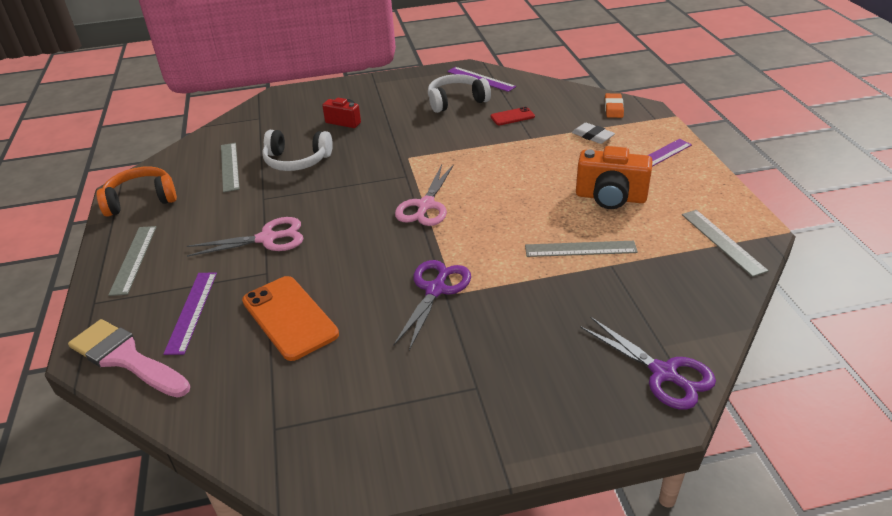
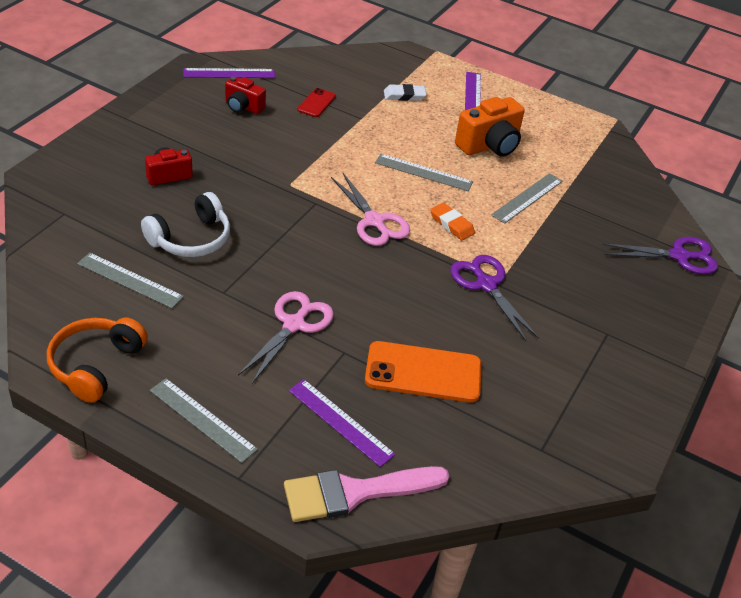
camera: 55 degrees left, 5 degrees up
(456, 101) = (243, 107): white headphones -> red camera
(613, 108) = (383, 61): orange eraser -> orange eraser (451, 224)
(722, 242) = (594, 146): grey ruler -> grey ruler (423, 172)

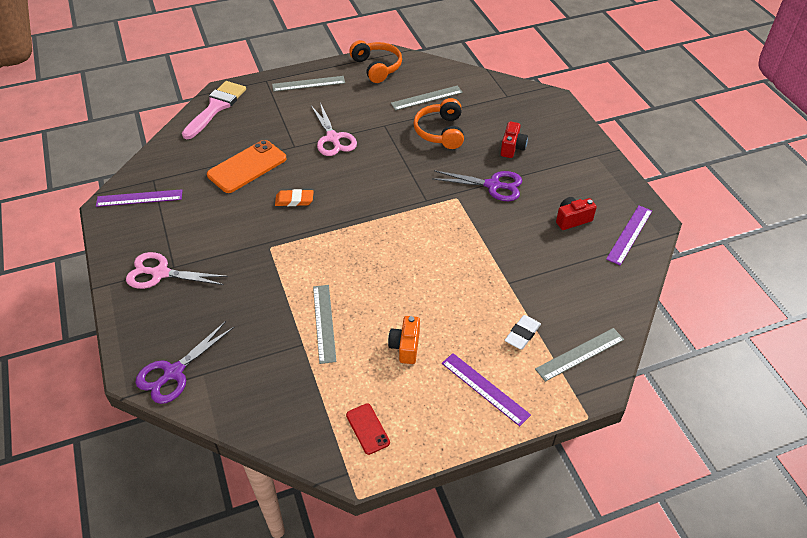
camera: 135 degrees right, 5 degrees up
(191, 239) = (440, 132): white headphones -> orange headphones
(316, 103) = (549, 266): red phone -> red phone (367, 429)
(340, 422) = (255, 122): purple ruler -> purple ruler (139, 198)
(375, 222) = (381, 218): pink scissors -> pink scissors (160, 273)
(423, 172) = (408, 278): grey ruler -> grey ruler (580, 354)
(451, 224) = (341, 256): orange eraser -> orange eraser (294, 200)
(486, 284) = (273, 236): purple scissors -> purple scissors (493, 185)
(489, 145) = (405, 346): orange camera -> orange camera, size x0.61

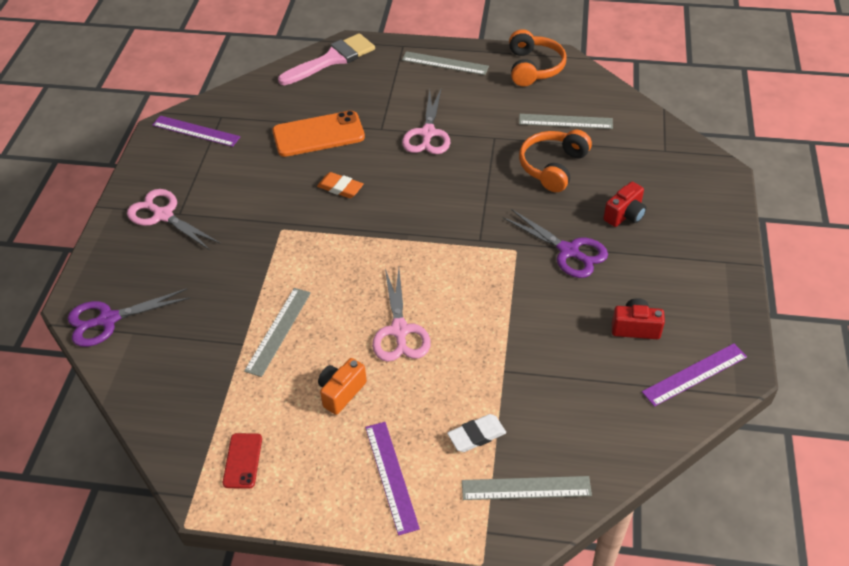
camera: 30 degrees right, 0 degrees up
(416, 286) = (399, 331): none -> pink scissors

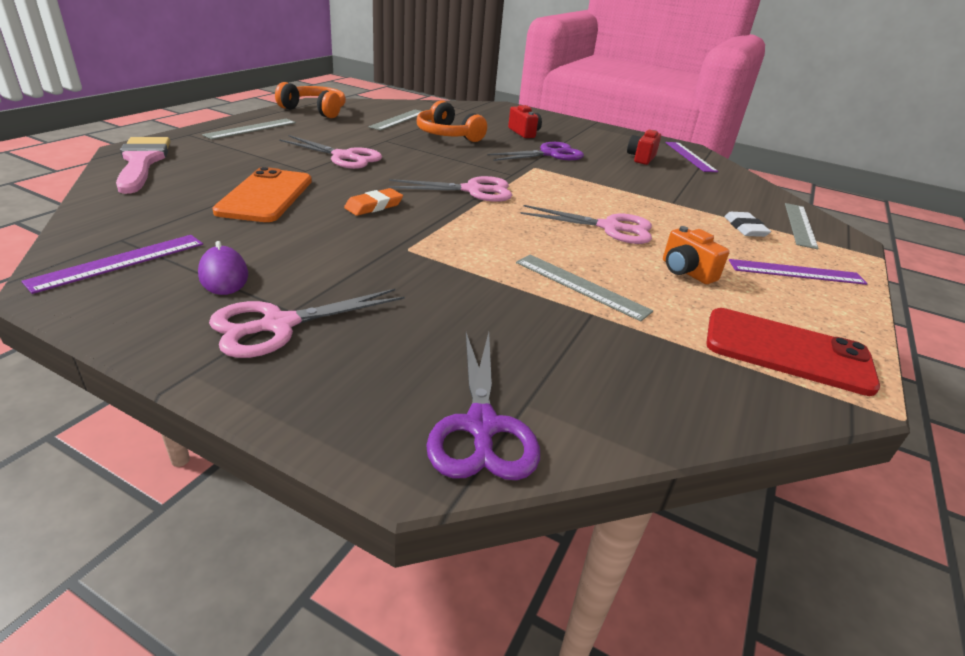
camera: 75 degrees left, 15 degrees down
(202, 172) = (223, 275): none -> purple mouse
(243, 461) = (787, 351): red phone -> red phone, size x1.91
(416, 228) = (473, 190): none -> pink scissors

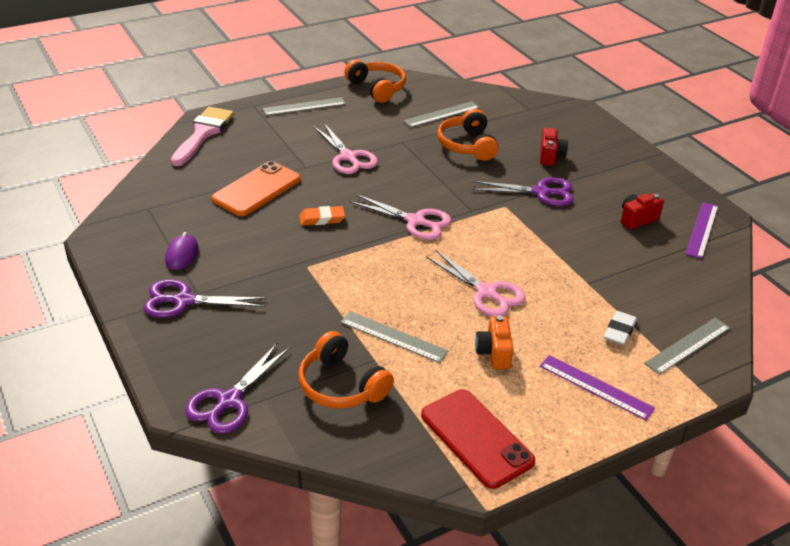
camera: 35 degrees right, 5 degrees up
(119, 262) = (136, 227): purple ruler -> none
(277, 325) = (183, 301): pink scissors -> purple scissors
(581, 286) = (393, 336): grey ruler -> grey ruler turned 45 degrees counterclockwise
(594, 352) = (341, 385): none -> orange headphones

